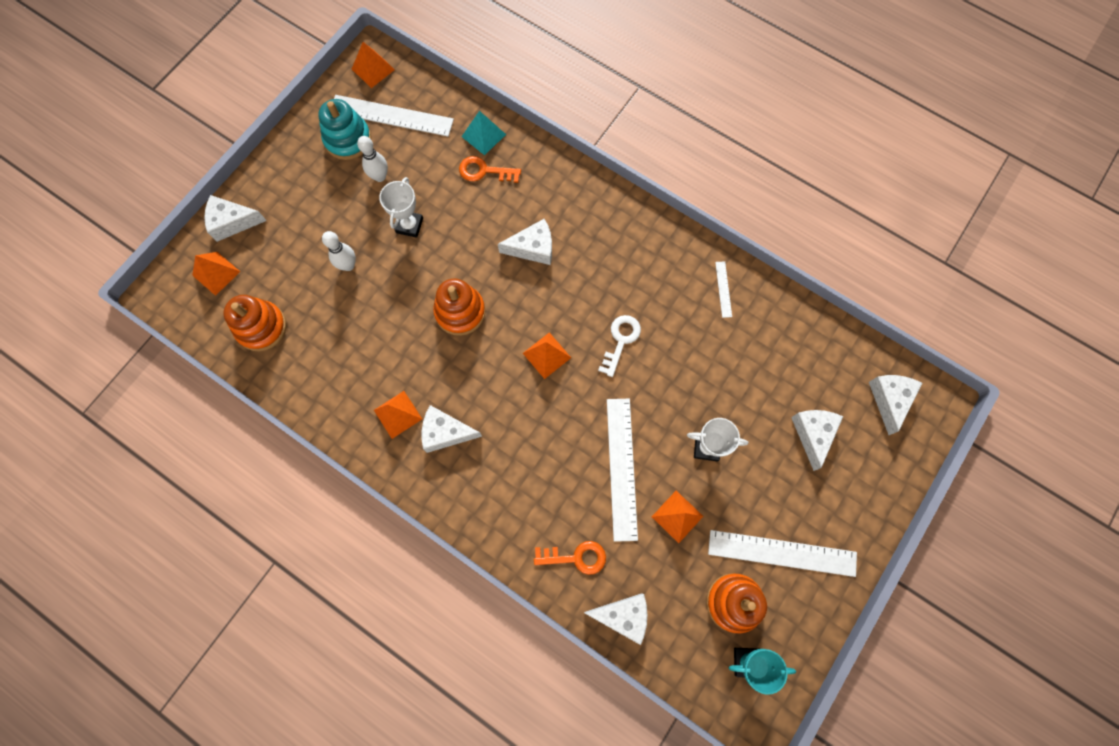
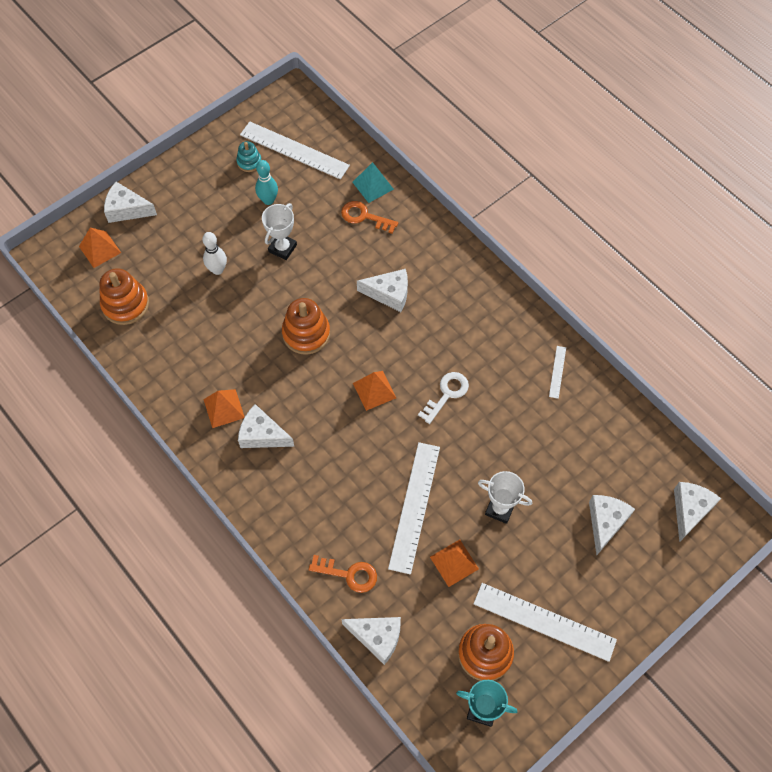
camera: 15 degrees right, 10 degrees down
(348, 139) = (249, 162): turquoise stacking toy -> turquoise stacking toy, size x0.56
(373, 69) = (289, 107): orange pyramid -> none
(380, 176) = (268, 200): white bowling pin -> turquoise bowling pin

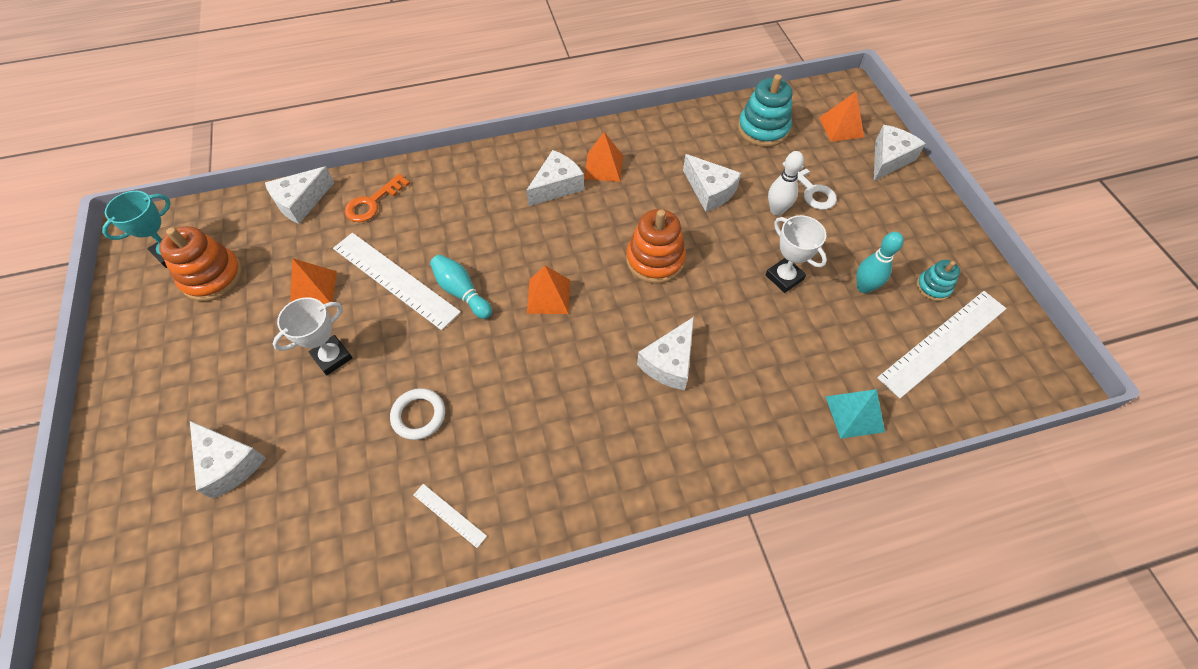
camera: 115 degrees right, 5 degrees down
(125, 304) = (763, 129): orange stacking toy -> turquoise stacking toy
(364, 217) = (802, 382): orange key -> none
(401, 451) = (462, 292): none -> turquoise bowling pin
(446, 394) = (499, 366): white key -> white key (811, 189)
(508, 425) = (419, 415): none -> white ring
(544, 621) = (191, 342): white ruler -> none
(690, 510) = (156, 583): white cheese -> white cheese (709, 191)

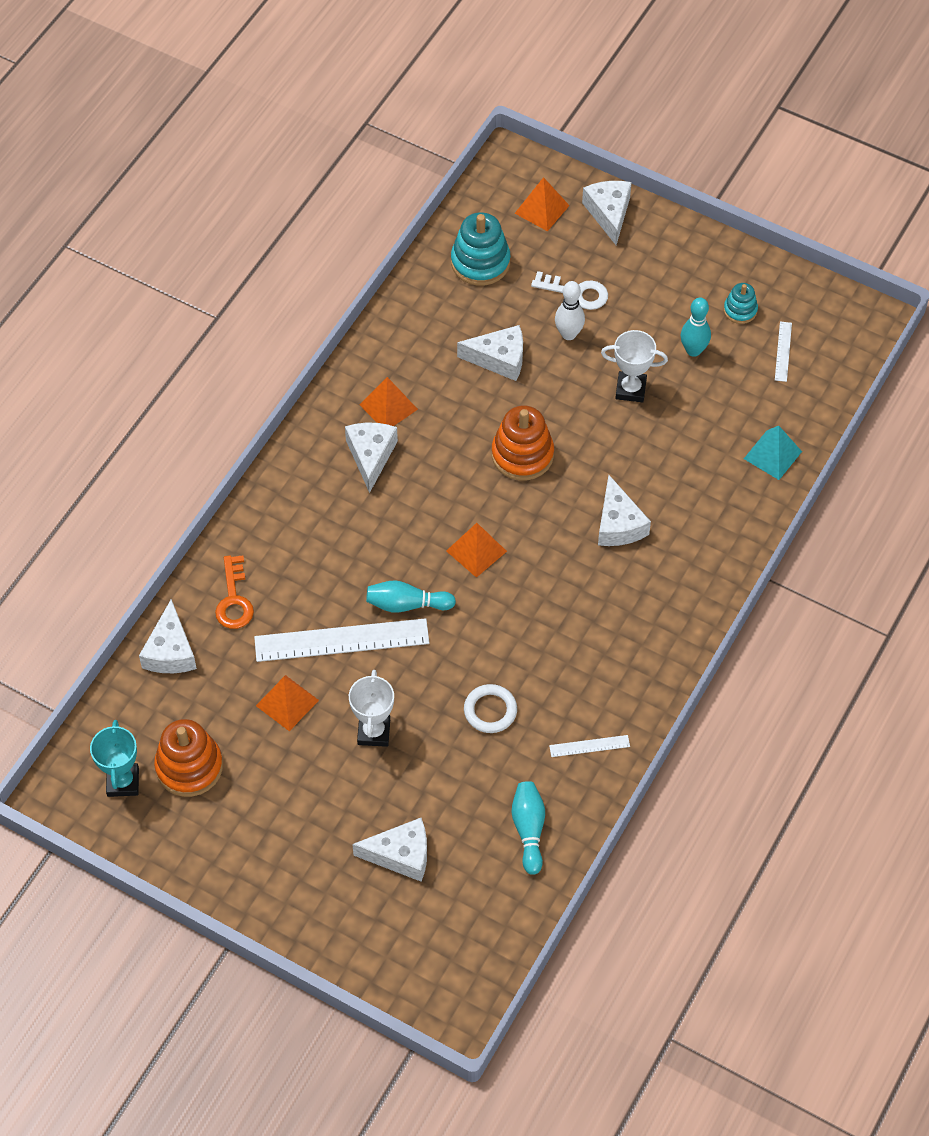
camera: 45 degrees left, 0 degrees up
(326, 538) = (529, 830): none -> turquoise bowling pin
(943, 342) = (783, 351): white ruler -> white ruler, size x0.45

